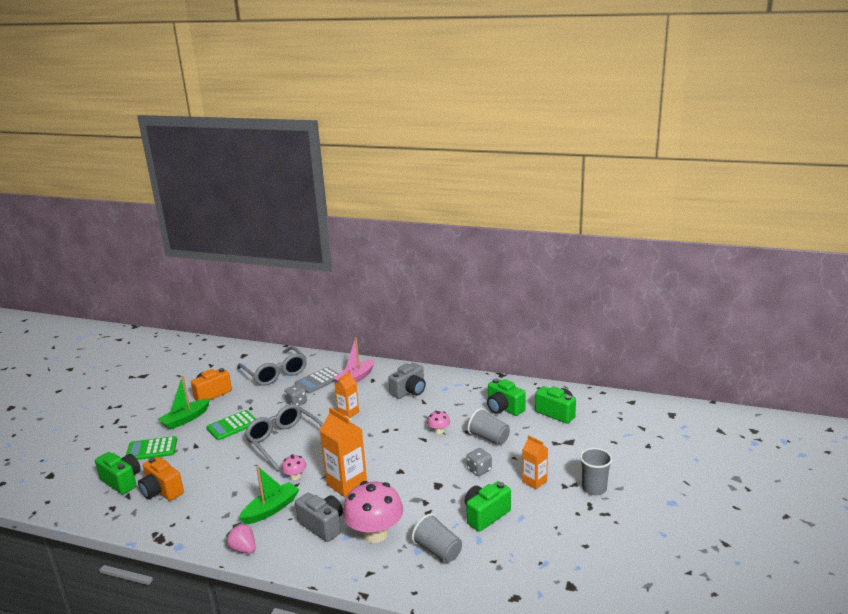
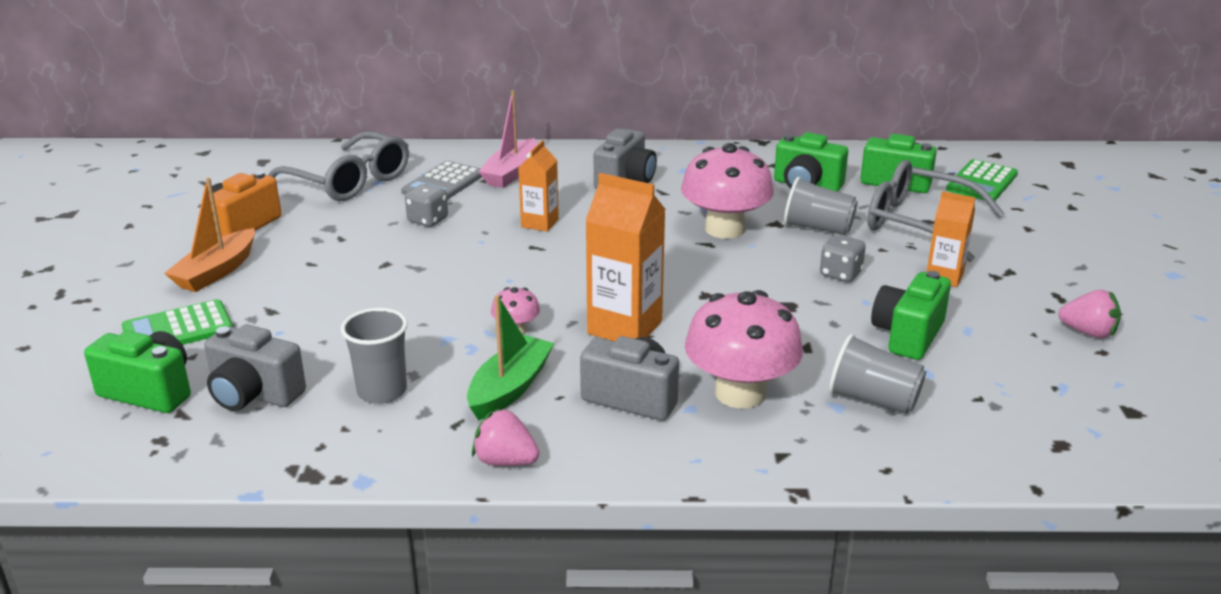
camera: 20 degrees left, 5 degrees up
(162, 491) = (254, 395): orange camera -> grey camera
(185, 419) = (216, 272): green boat -> orange boat
(232, 426) = (325, 269): green calculator -> green calculator (981, 182)
(284, 441) = (450, 280): grey glasses -> grey glasses (916, 223)
(439, 431) = (724, 229): pink mushroom -> pink mushroom, size x2.17
(587, 532) = (1088, 332): none -> pink strawberry
(594, 488) = (1044, 273): grey cup -> grey cup (382, 391)

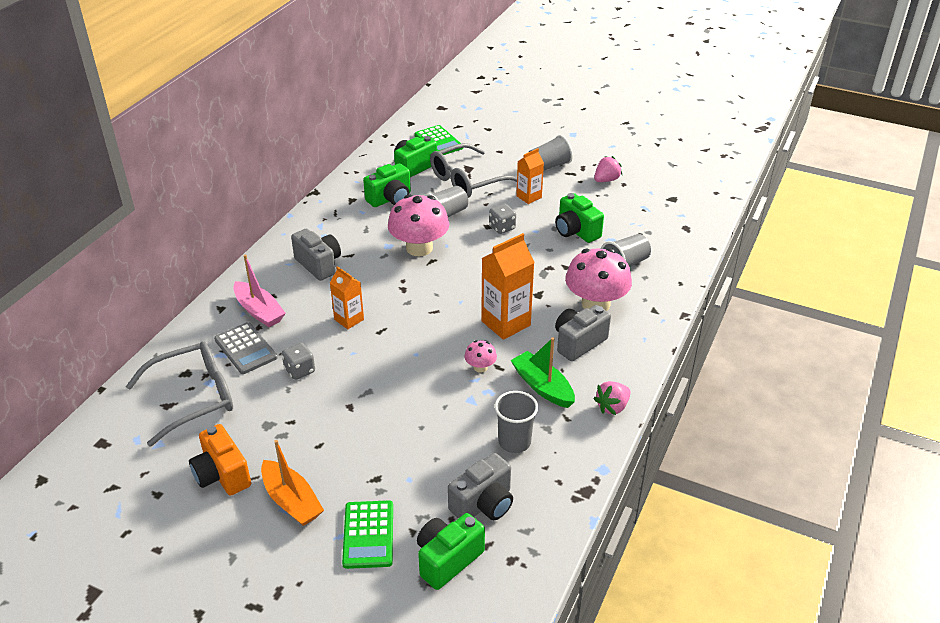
camera: 65 degrees left, 10 degrees up
(1048, 274) = (548, 166): none -> grey cup

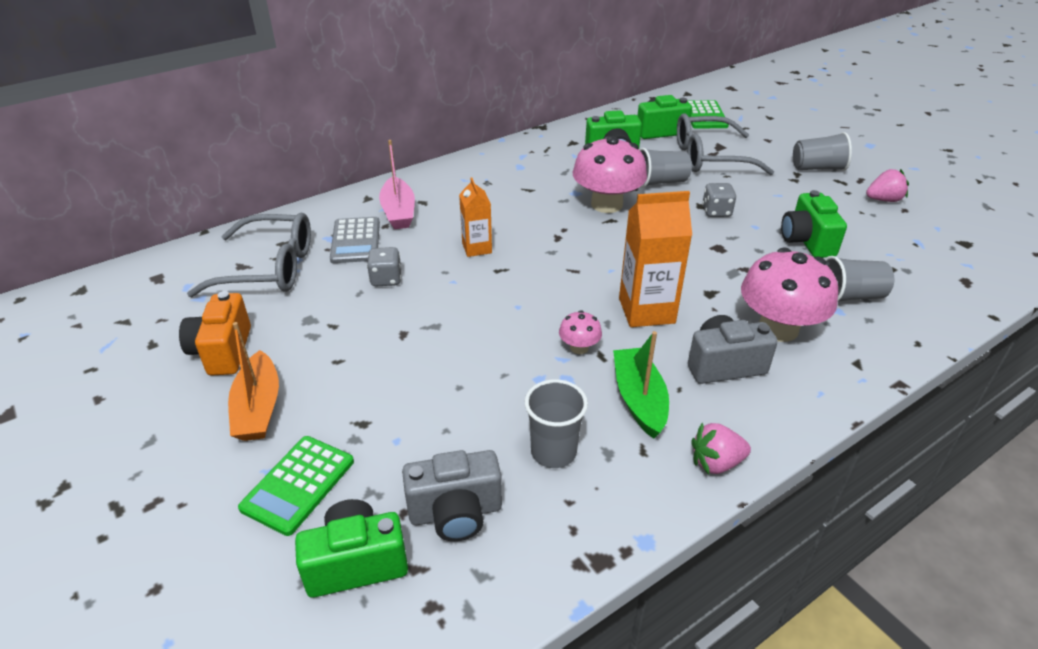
camera: 30 degrees right, 0 degrees up
(319, 264) = (491, 189): grey camera -> none
(529, 197) = (771, 191): orange carton -> none

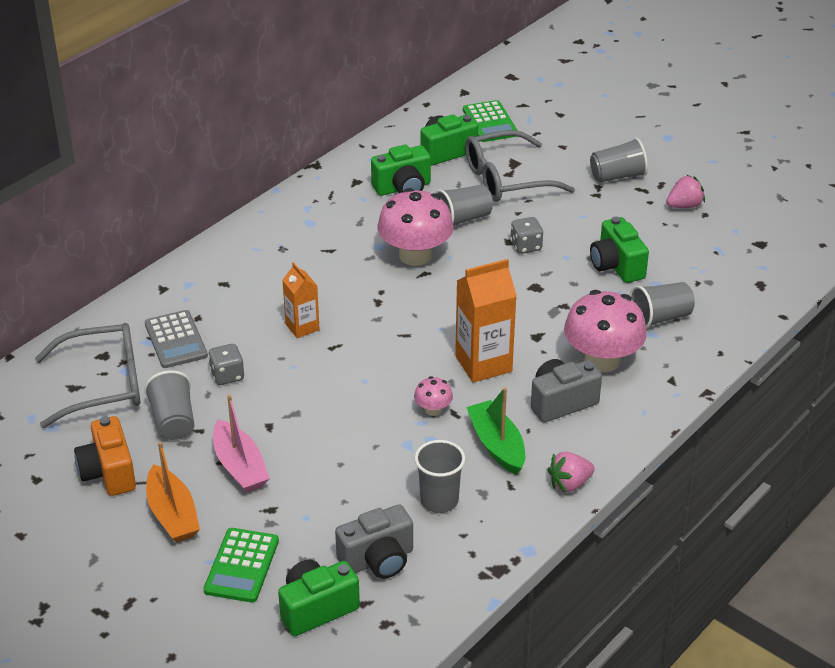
camera: 15 degrees left, 0 degrees up
(313, 312) = (173, 421): none -> grey cup
(398, 212) = (204, 299): pink boat -> pink boat (240, 466)

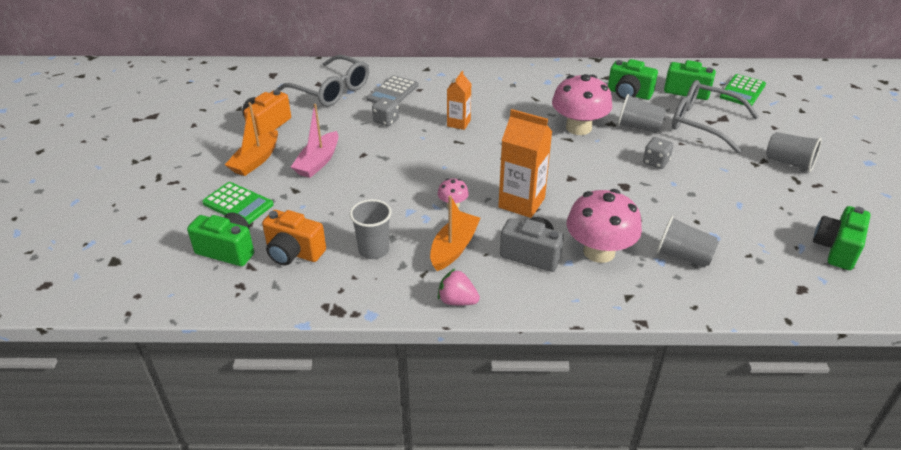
camera: 50 degrees right, 0 degrees up
(173, 421) = (329, 123): grey cup -> none
(241, 566) = (238, 204): green calculator -> green calculator turned 120 degrees counterclockwise
(378, 560) = (293, 252): grey camera -> orange camera
(497, 445) = (454, 248): green boat -> orange boat
(616, 266) = (701, 209): green camera -> green camera (836, 249)
(684, 206) = (816, 206): pink strawberry -> none

